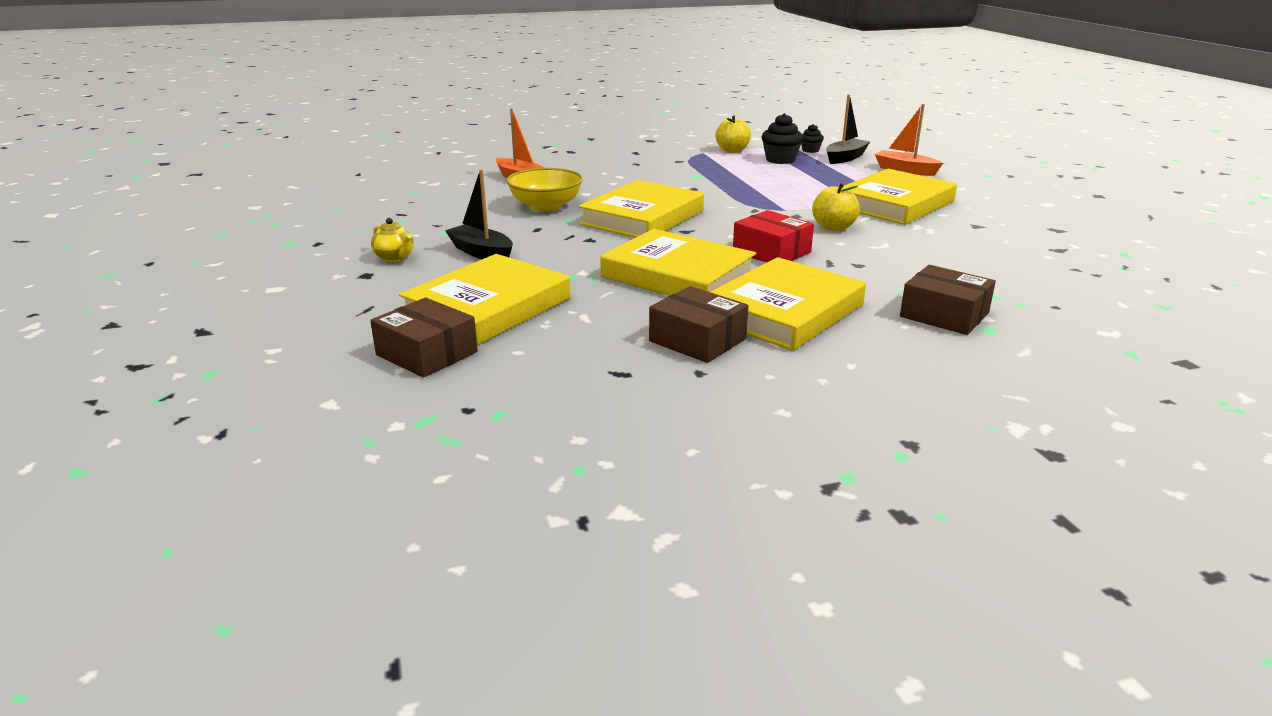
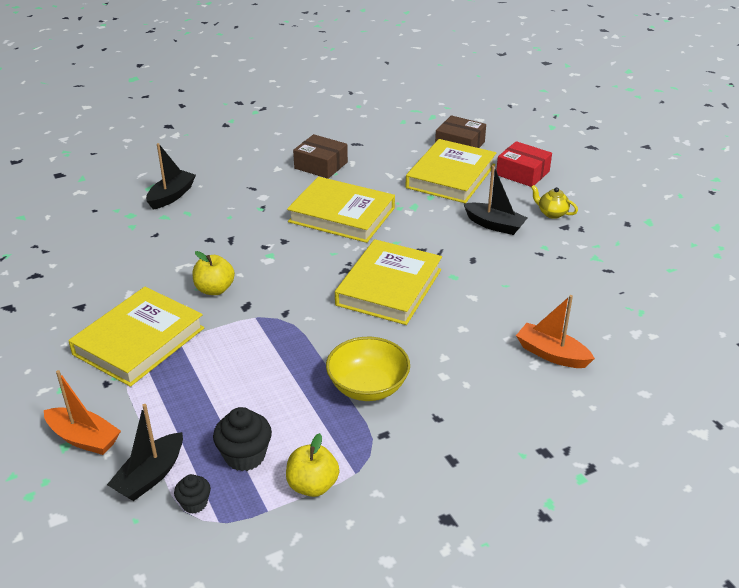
camera: 170 degrees right, 10 degrees up
(546, 206) = (487, 297): yellow bowl -> yellow bowl (368, 387)
(771, 252) = (273, 248): red box -> red box (522, 173)
(783, 312) = (271, 189): yellow book -> none
(944, 315) = (171, 196): brown box -> black boat

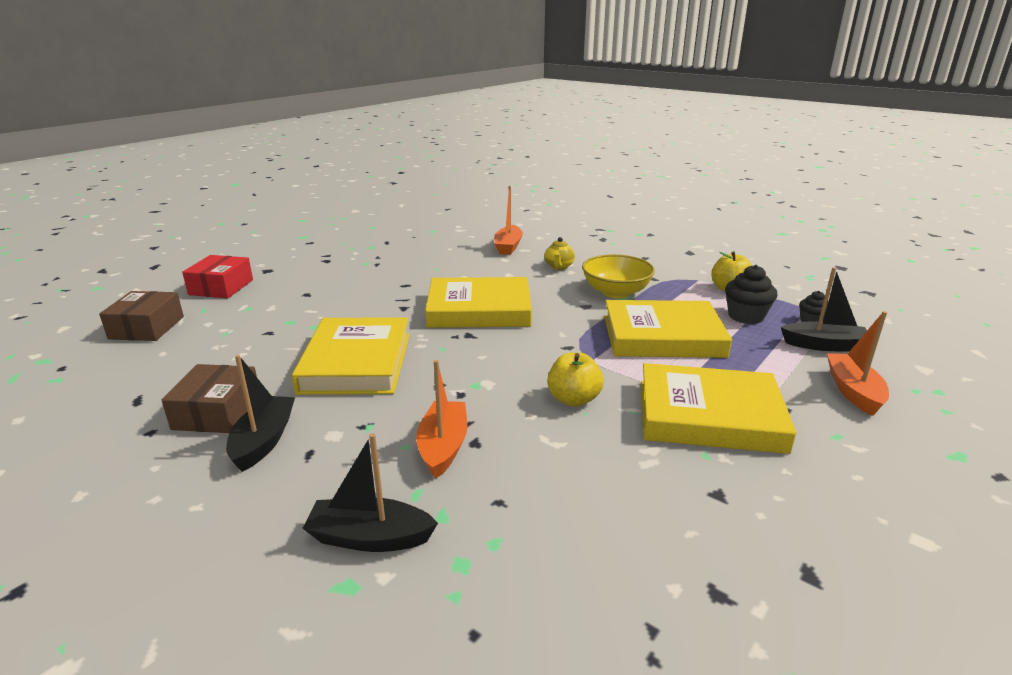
camera: 115 degrees left, 10 degrees down
(216, 228) = (443, 447): none -> orange boat
(451, 176) = (236, 319): yellow book -> yellow book (662, 336)
(494, 225) = (337, 285): black boat -> black boat (264, 441)
(552, 213) = (304, 267): yellow teapot -> yellow teapot (559, 266)

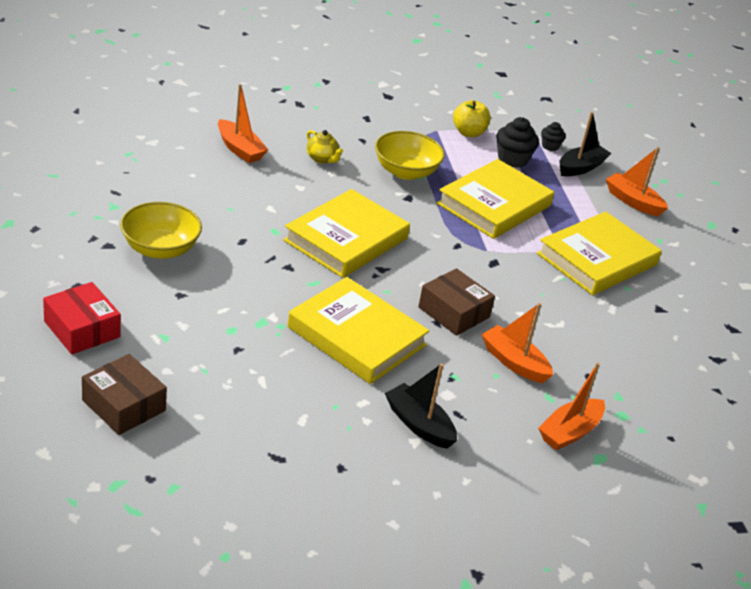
camera: 55 degrees left, 10 degrees up
(217, 412) = (350, 428): brown box -> brown box (453, 312)
(349, 271) = (160, 249): none -> yellow bowl
(370, 537) = (569, 432): black boat -> orange boat
(573, 399) = (523, 287): yellow apple -> none

